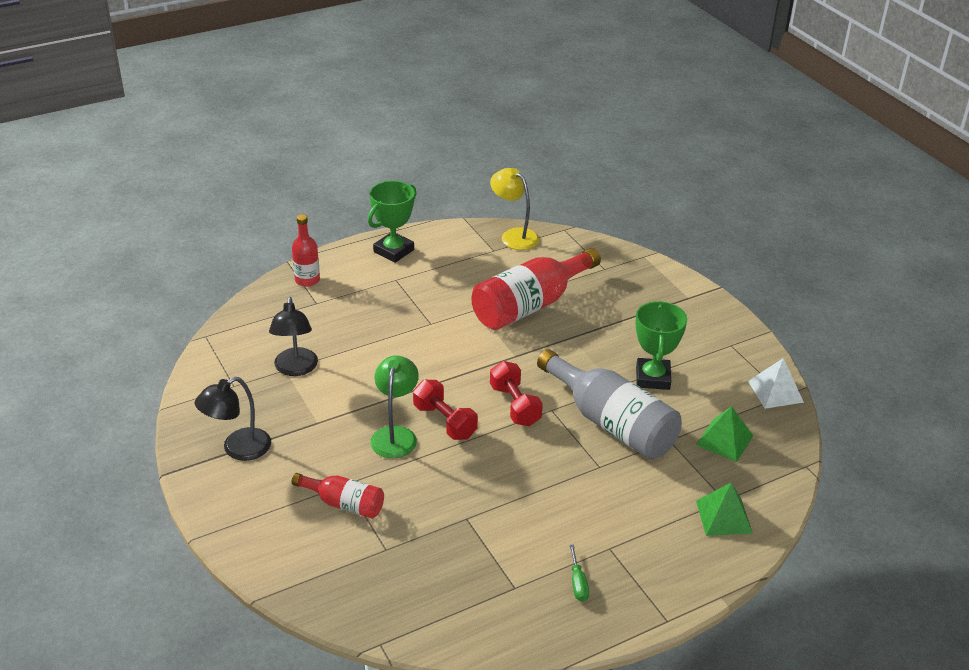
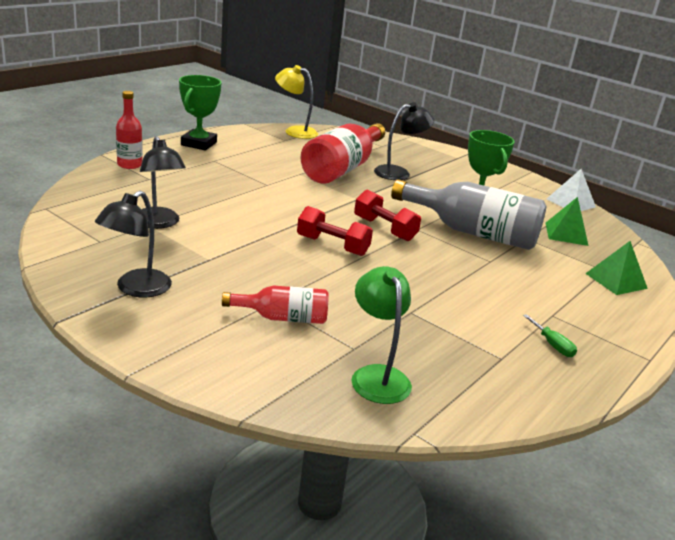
camera: 25 degrees left, 10 degrees down
(395, 435) = (294, 260): green lamp -> green lamp (377, 376)
(593, 318) = (399, 173): none -> black lamp

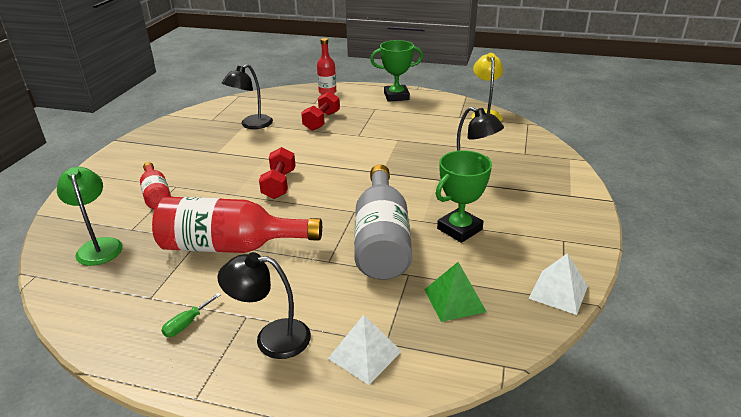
camera: 70 degrees right, 5 degrees up
(136, 289) = (162, 145): black lamp -> black lamp (271, 338)
(342, 169) = (436, 151): red bottle -> red bottle (230, 246)
(377, 376) = (99, 246): green lamp -> green lamp turned 75 degrees counterclockwise
(384, 229) = (335, 197): red dumbbell -> red dumbbell (321, 121)
(616, 281) = (364, 354): green pyramid -> white pyramid

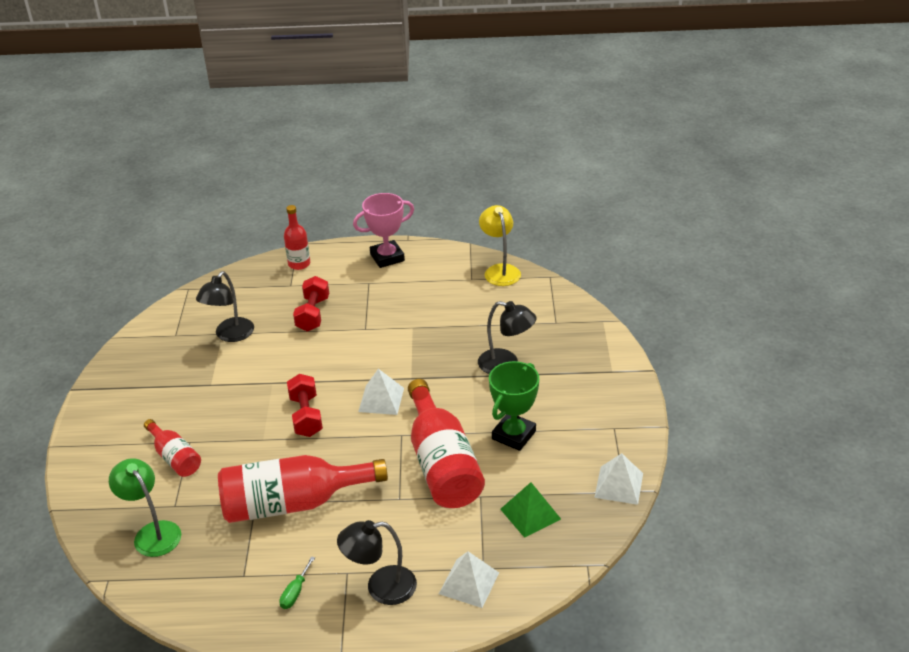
camera: 15 degrees left, 5 degrees up
(348, 183) = (381, 399): none -> white pyramid
(382, 240) = (442, 464): grey bottle -> red bottle
(396, 96) = (387, 257): green trophy -> pink trophy

